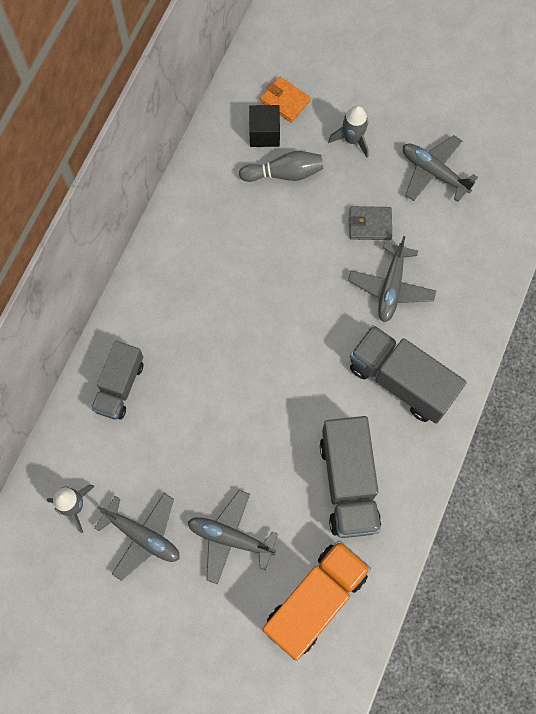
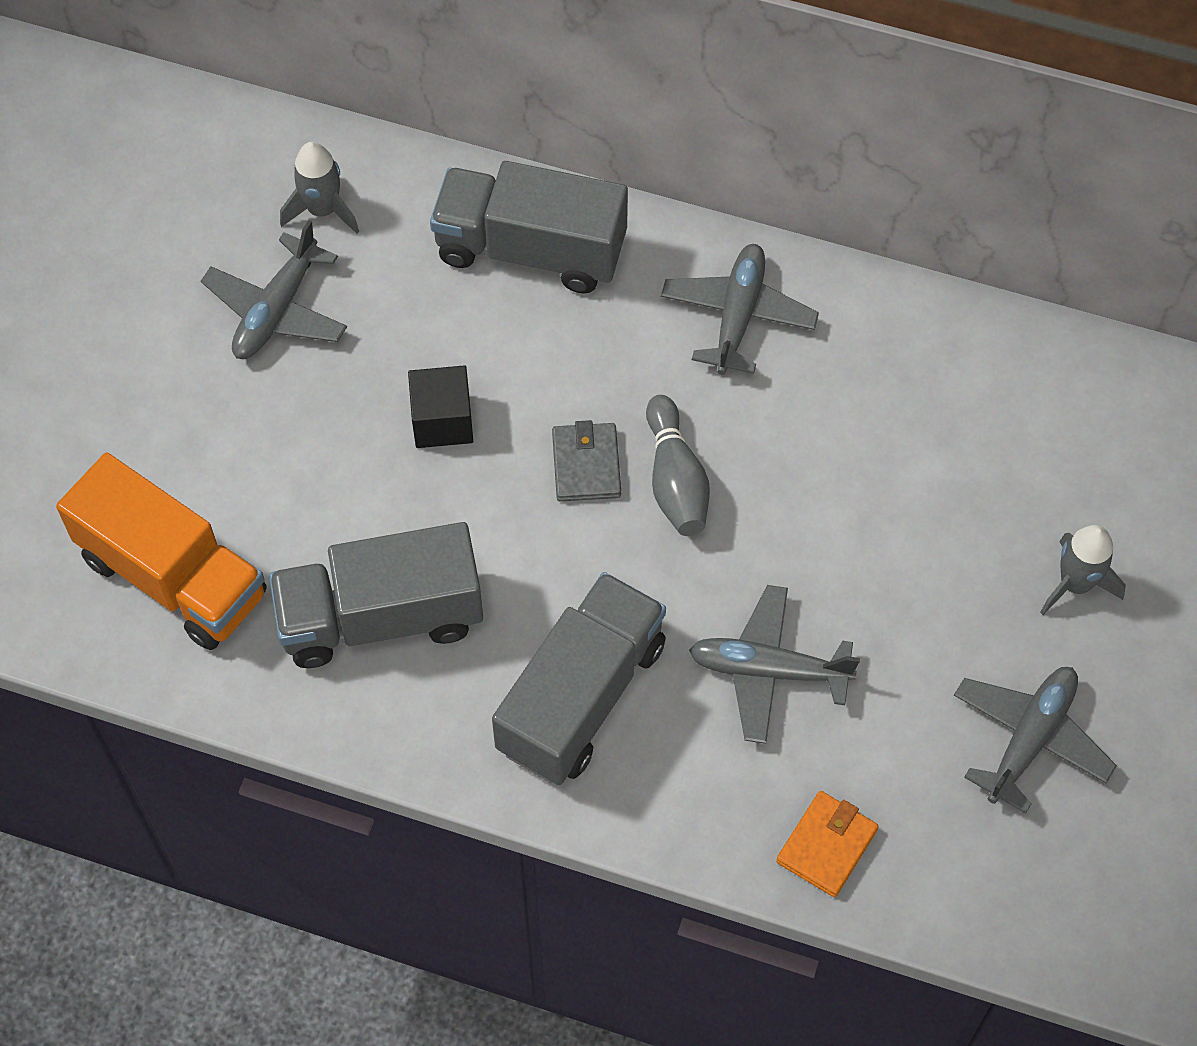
camera: 85 degrees right, 10 degrees down
(120, 386) = (531, 250): grey truck -> grey truck, size x1.52
(230, 538) = (277, 438): grey plane -> grey plane (738, 316)
(264, 133) = (1057, 429): black cube -> black cube (442, 421)
(284, 173) = (978, 469): grey bowling pin -> grey bowling pin (675, 480)
(285, 101) = (1136, 459): orange wallet -> orange wallet (827, 846)
(370, 224) = (895, 626): grey wallet -> grey wallet (586, 465)

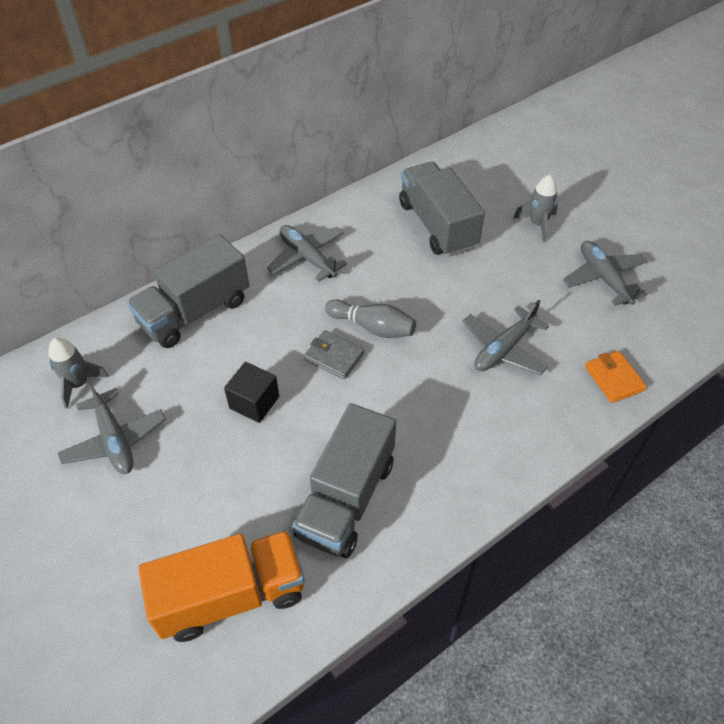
camera: 55 degrees left, 10 degrees down
(581, 697) = (463, 432): grey truck -> grey truck (437, 225)

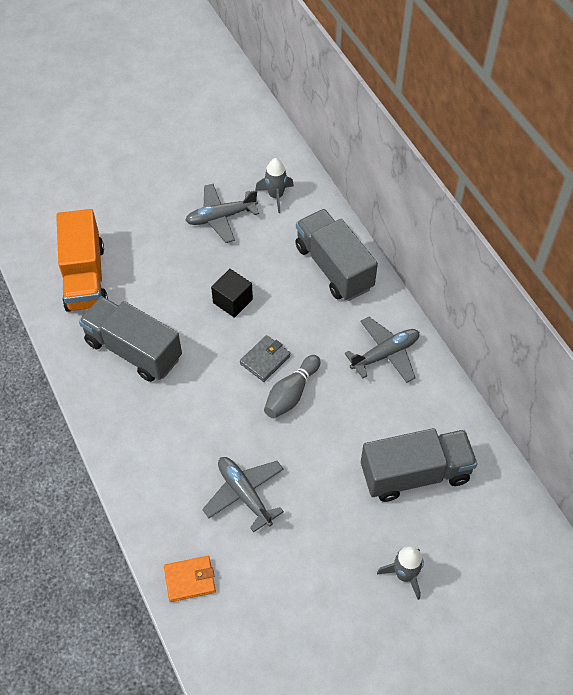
camera: 100 degrees right, 5 degrees up
(603, 278) = (315, 617): grey plane -> none

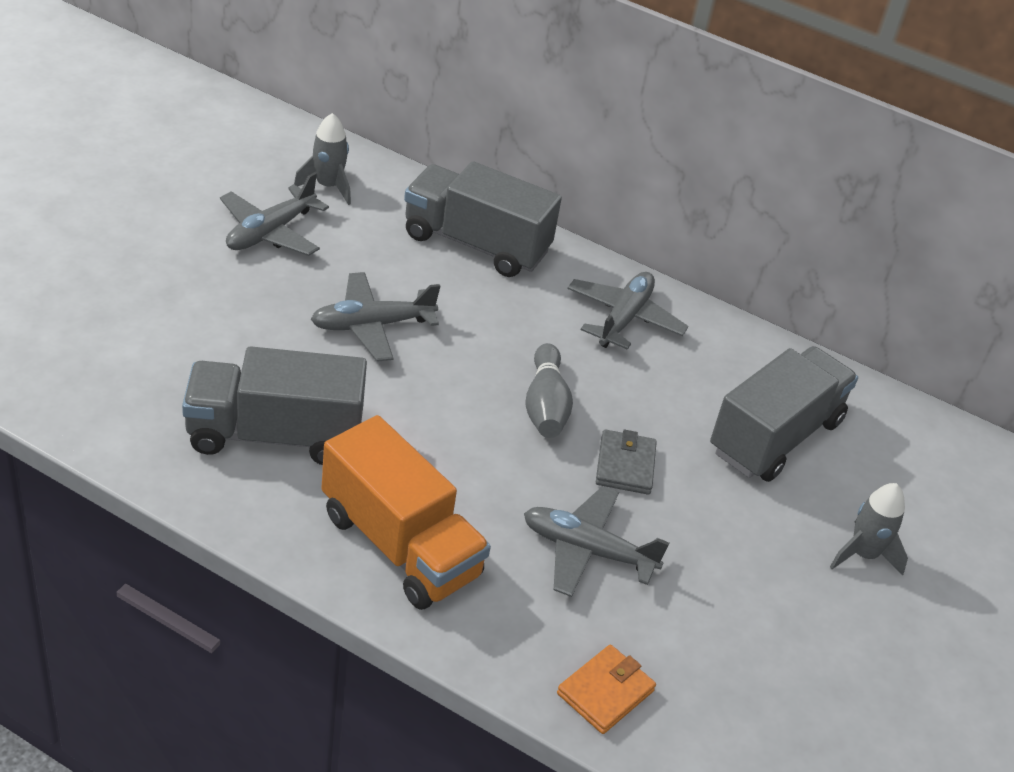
camera: 40 degrees left, 15 degrees down
(85, 277) = (118, 368): orange truck -> orange truck (400, 545)
(232, 301) = (372, 325): black cube -> grey plane
(265, 360) = (476, 379): grey wallet -> grey wallet (625, 465)

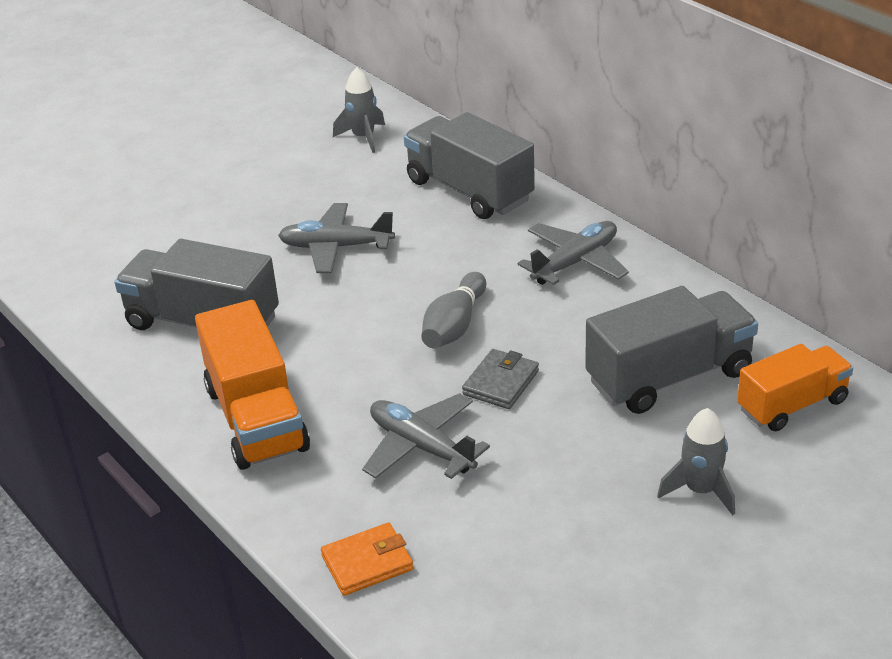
camera: 30 degrees right, 5 degrees down
(270, 232) = (292, 169): grey plane -> none
(893, 452) = (792, 405): none -> orange truck

